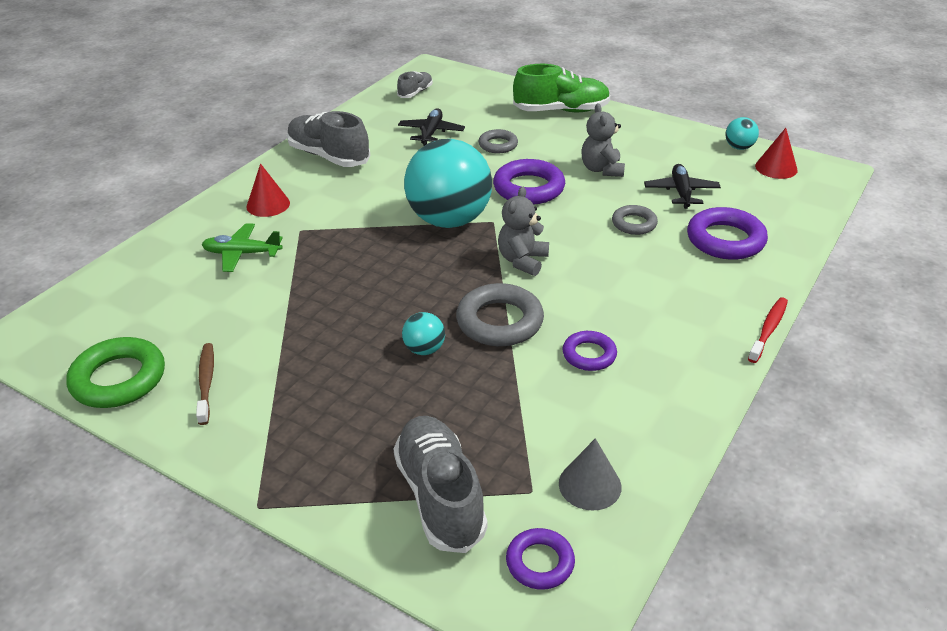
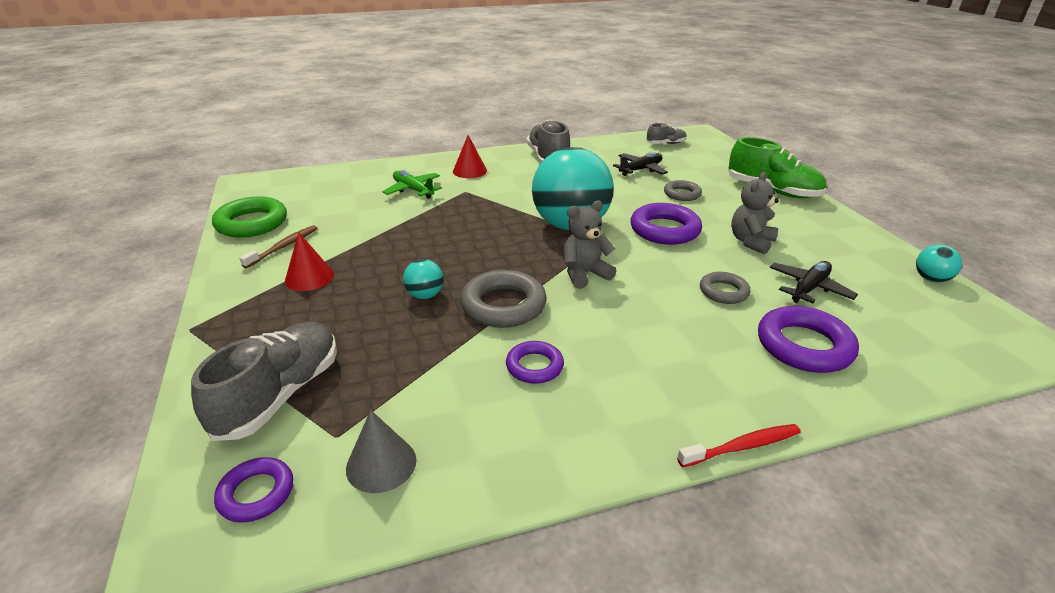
camera: 40 degrees right, 5 degrees down
(776, 168) = (956, 312): red cone -> red cone (309, 277)

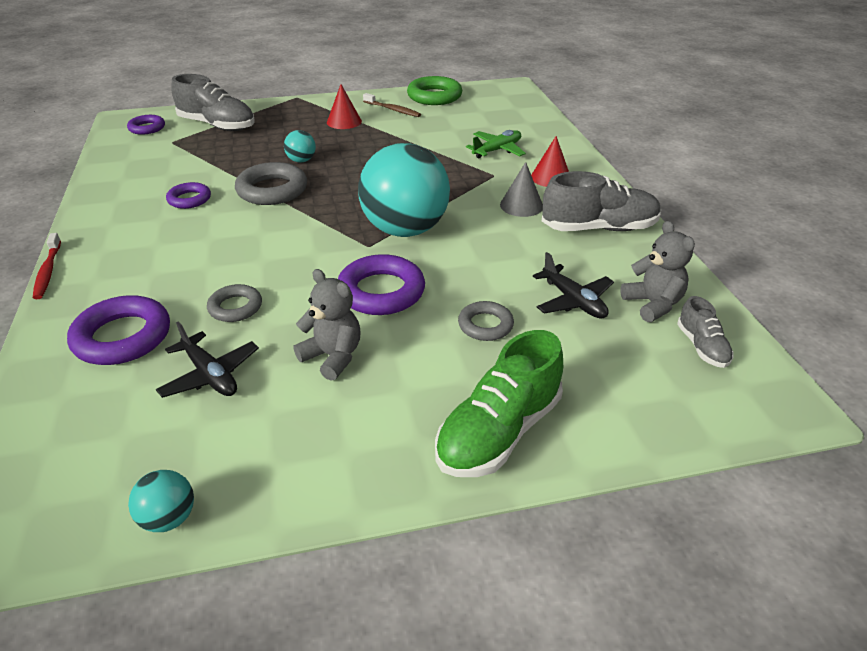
camera: 95 degrees right, 5 degrees up
(381, 464) = (141, 154): grey cone -> grey cone (521, 205)
(584, 274) = (303, 229): grey teddy bear -> grey teddy bear (653, 304)

